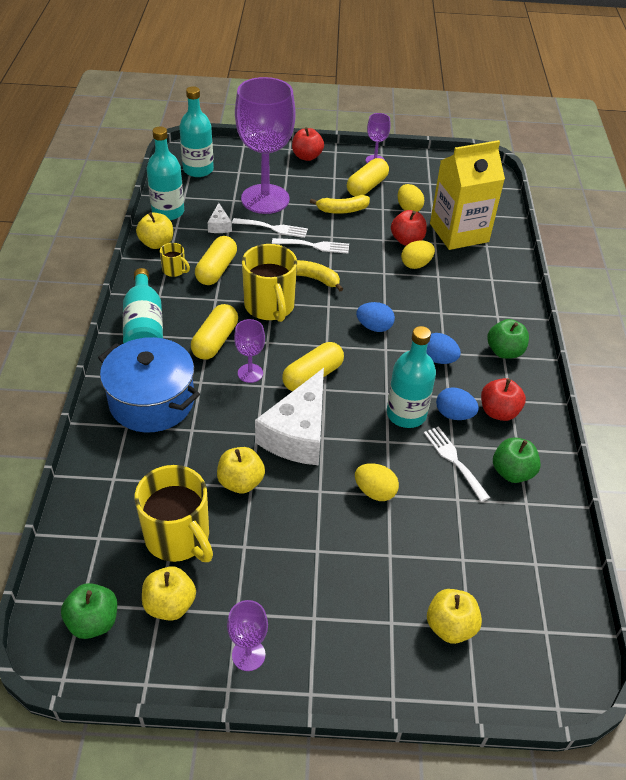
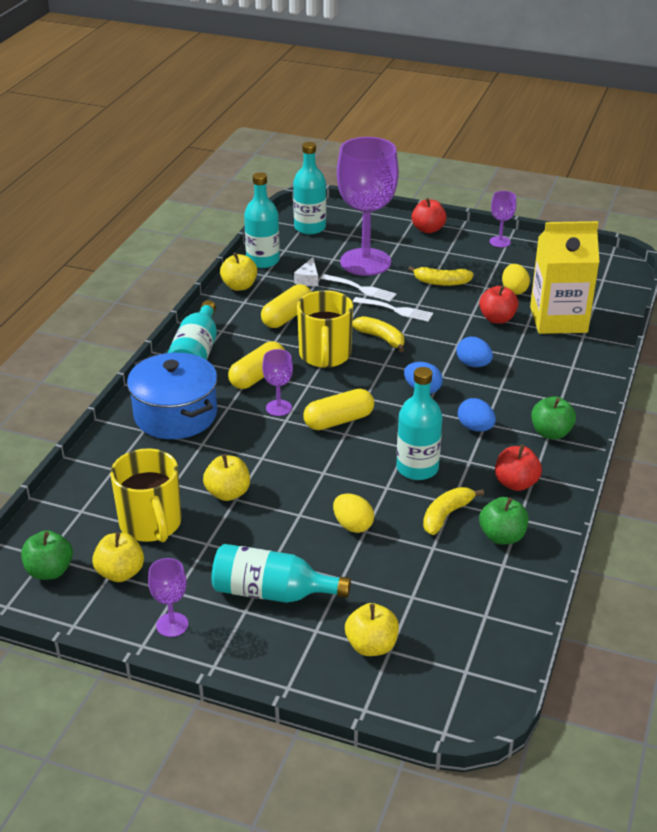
camera: 20 degrees right, 10 degrees down
(174, 270) = (246, 311): yellow mug -> none
(298, 433) = (301, 465): white cheese -> none
(331, 589) = (272, 592): none -> turquoise bottle
(367, 187) = (478, 265): yellow capsule -> none
(416, 264) = (495, 342): yellow egg -> none
(454, 414) = (467, 477): blue egg -> blue egg (473, 364)
(454, 460) = (446, 515): white fork -> yellow banana

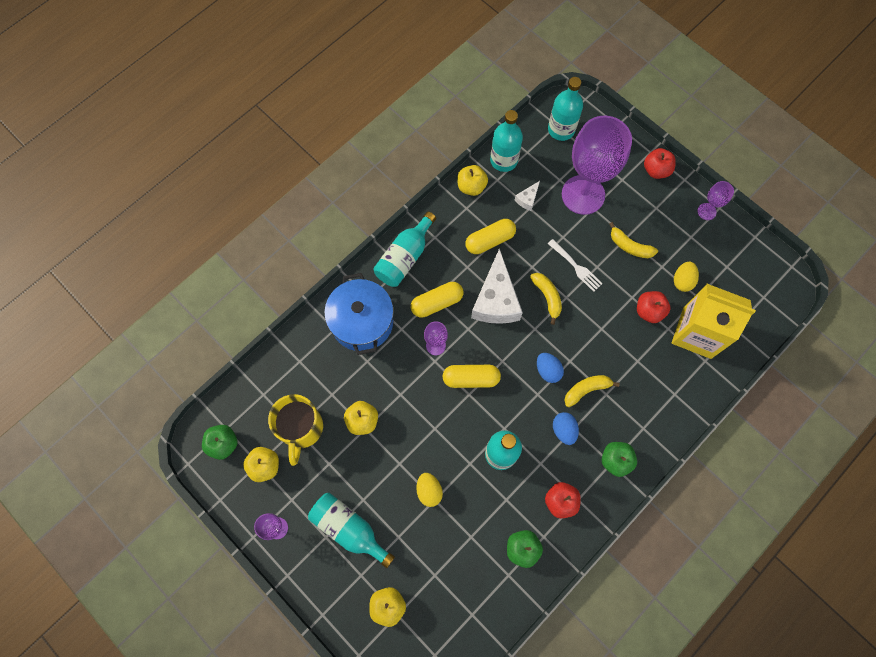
camera: 25 degrees right, 35 degrees up
(325, 355) = (496, 300): yellow mug -> white cheese
(361, 289) = (562, 228): white fork -> none
(446, 515) = (496, 510): yellow banana -> yellow banana (586, 390)
(473, 364) = (600, 358): blue egg -> none

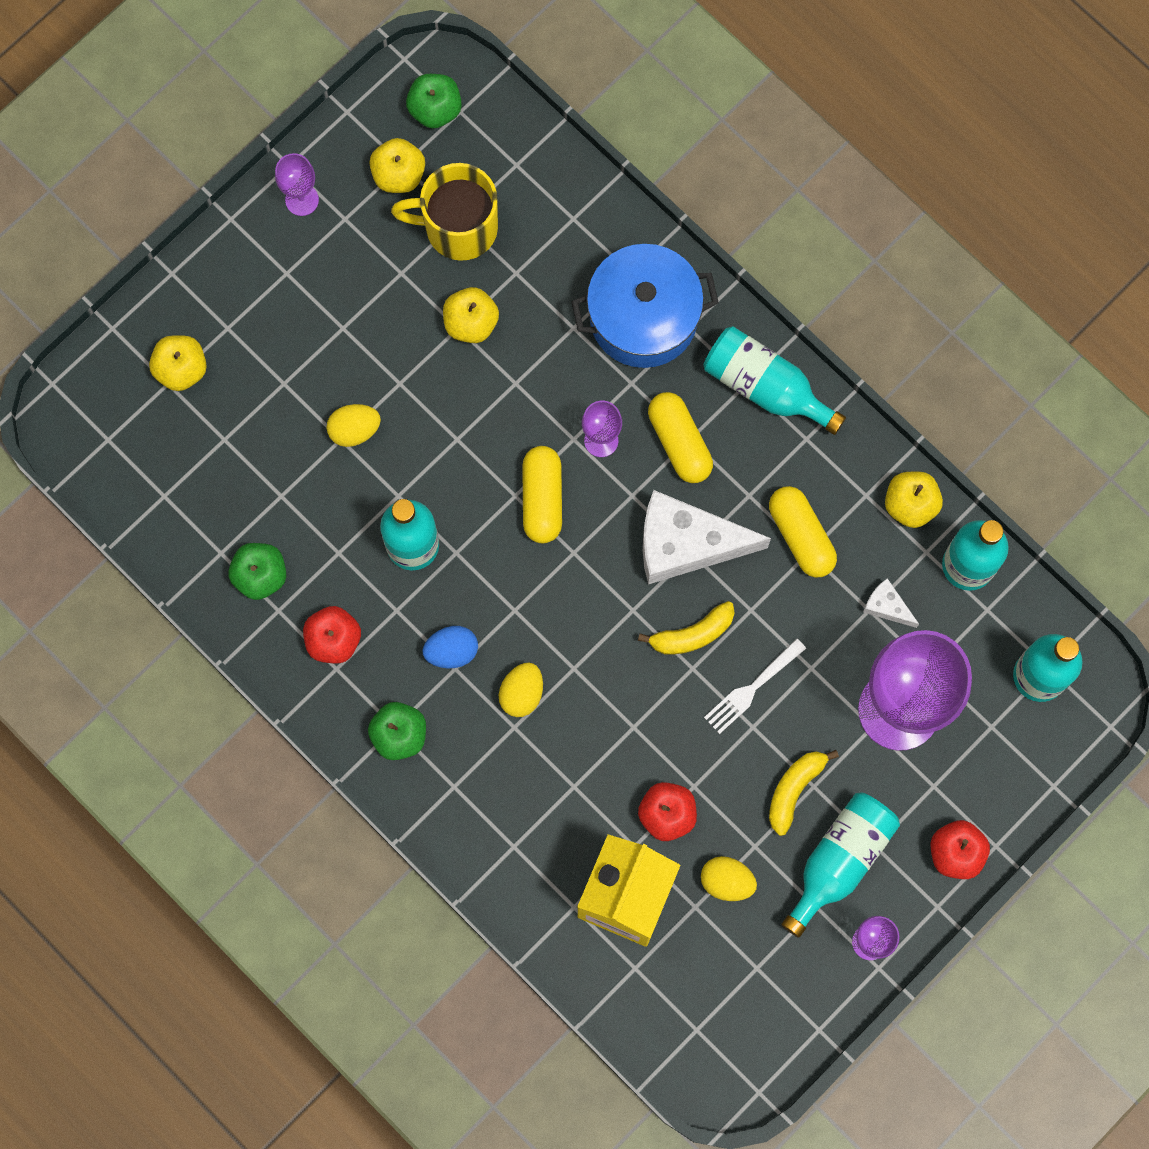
camera: 90 degrees right, 5 degrees up
(349, 529) = (298, 308): turquoise bottle -> turquoise bottle (839, 861)
(548, 370) = (556, 629): blue egg -> none
(586, 390) = (522, 693): yellow banana -> yellow egg

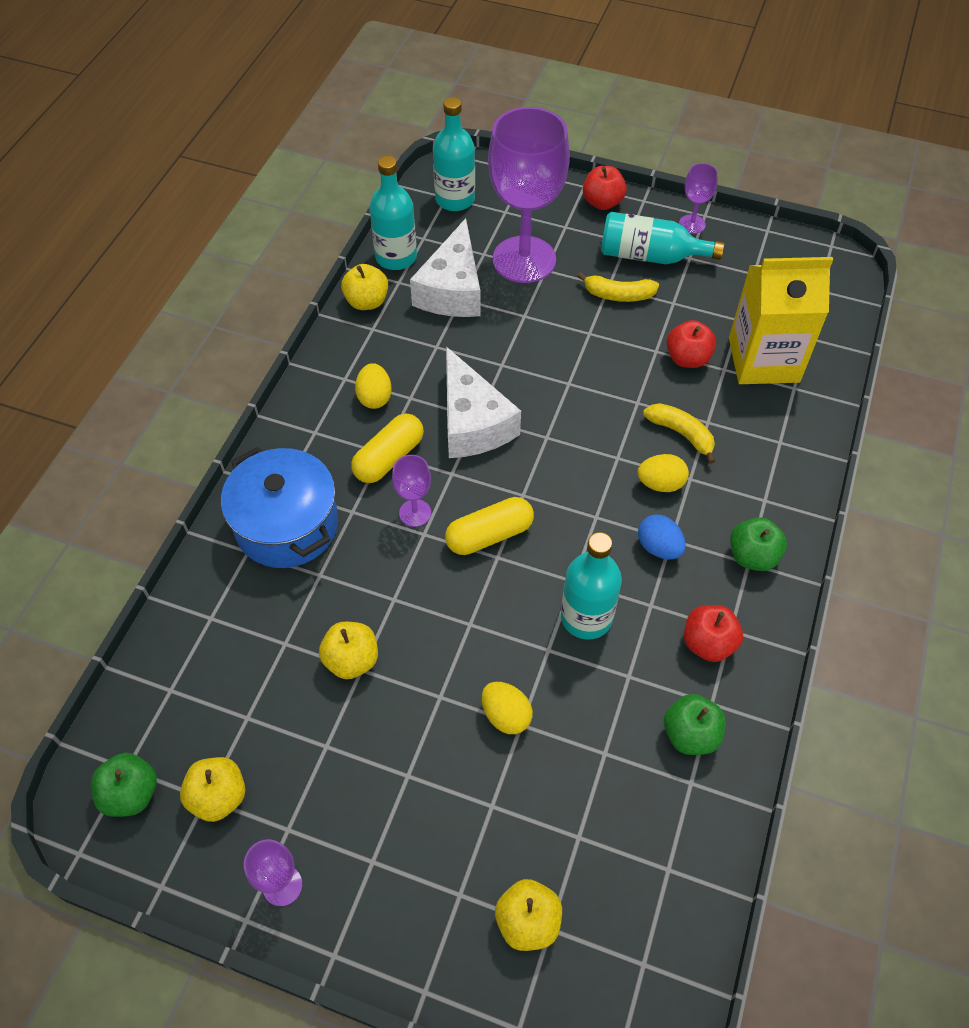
camera: 115 degrees left, 20 degrees down
(458, 227) = (256, 713): yellow mug -> none
(692, 634) = (543, 392): yellow banana -> yellow banana (681, 434)
(726, 881) = (709, 309): yellow egg -> yellow egg (374, 397)
(751, 689) = (562, 343): white fork -> none
(765, 387) = (312, 419): turquoise bottle -> none
(801, 536) = (426, 355): yellow capsule -> none
(887, 606) = (452, 289): white cheese -> white cheese, size x2.26

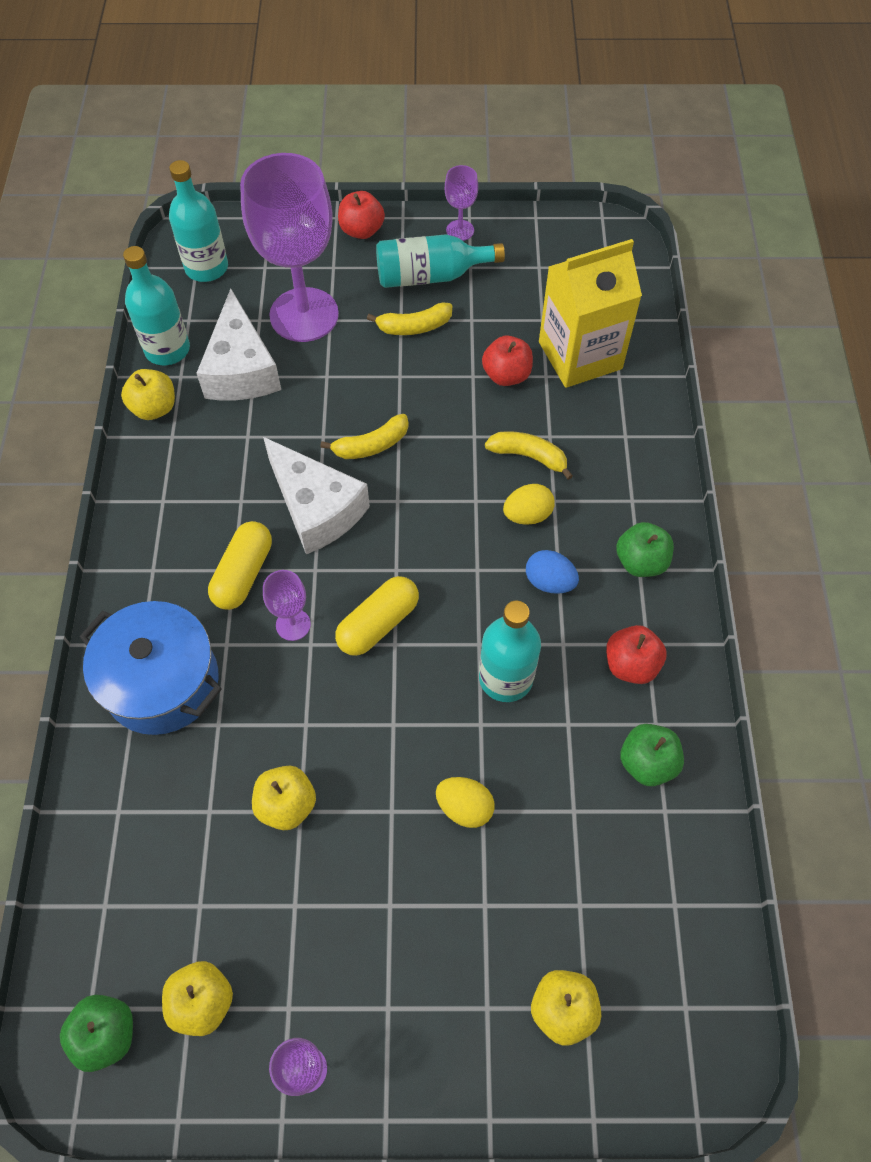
camera: 20 degrees left, 5 degrees up
(374, 397) = (203, 512): yellow egg -> none
(541, 384) = (371, 445): none -> yellow banana

